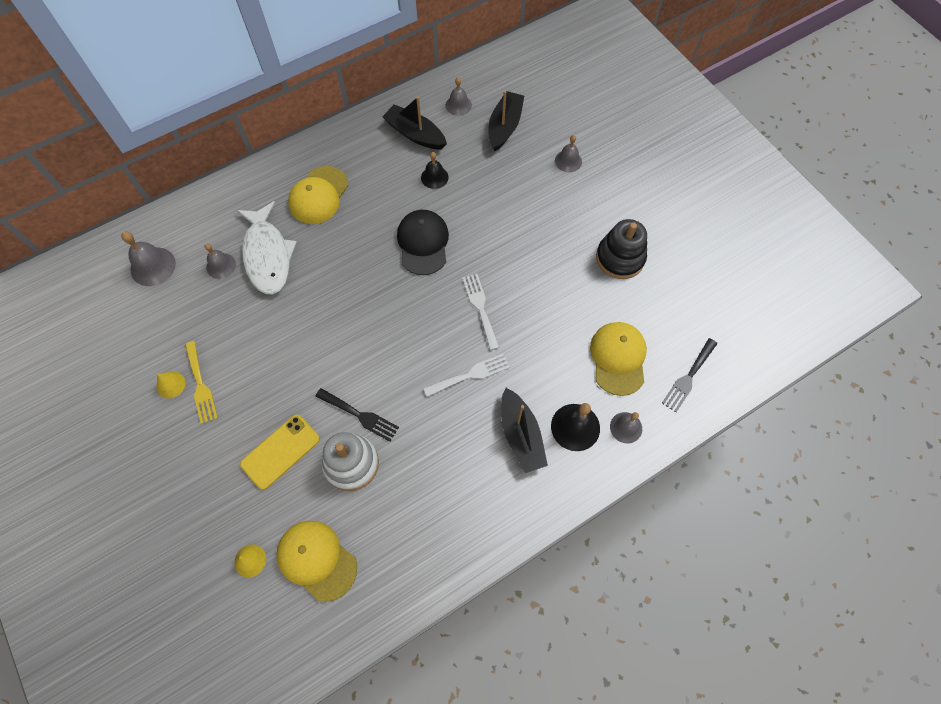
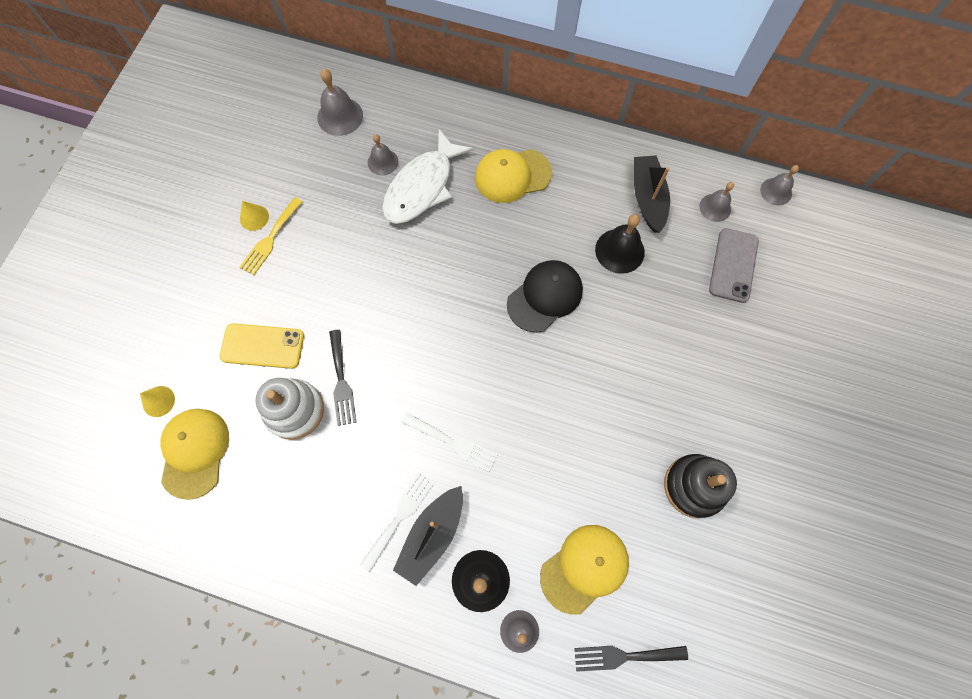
camera: 50 degrees right, 5 degrees up
(434, 177) = (619, 251): black bell -> black bell, size x1.52
(480, 307) = (526, 398): white fork -> white fork (400, 516)
(504, 126) = (733, 265): black boat -> grey phone
(568, 161) = (754, 352): grey bell -> grey bell (776, 191)

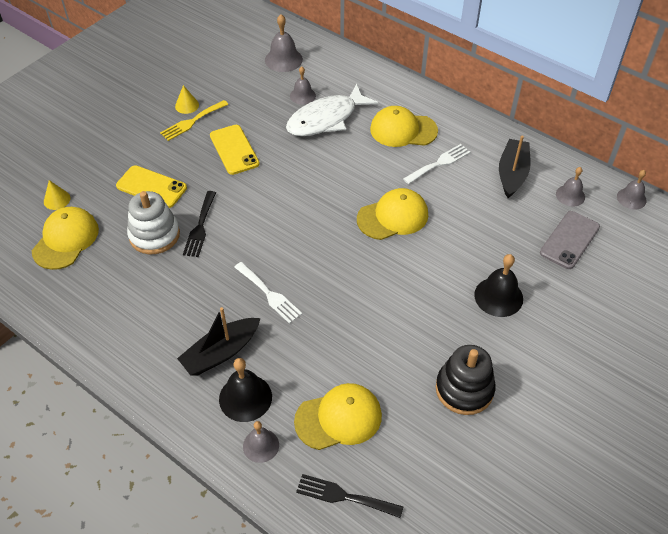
camera: 20 degrees right, 20 degrees down
(336, 263) = (234, 150): none -> yellow phone
(400, 516) = (201, 331): white fork -> white fork (439, 163)
(545, 296) = (393, 217): black cap -> yellow cap
(619, 251) = (472, 203): black bell -> black bell (498, 296)

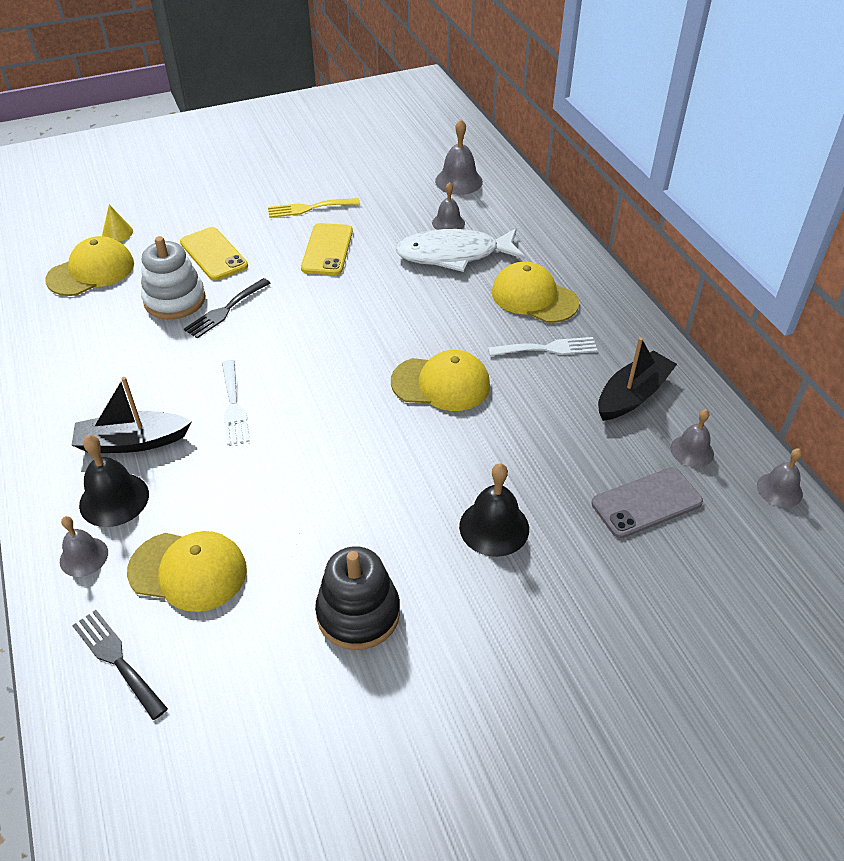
camera: 30 degrees right, 5 degrees down
(187, 105) = (318, 191): yellow cone -> none

